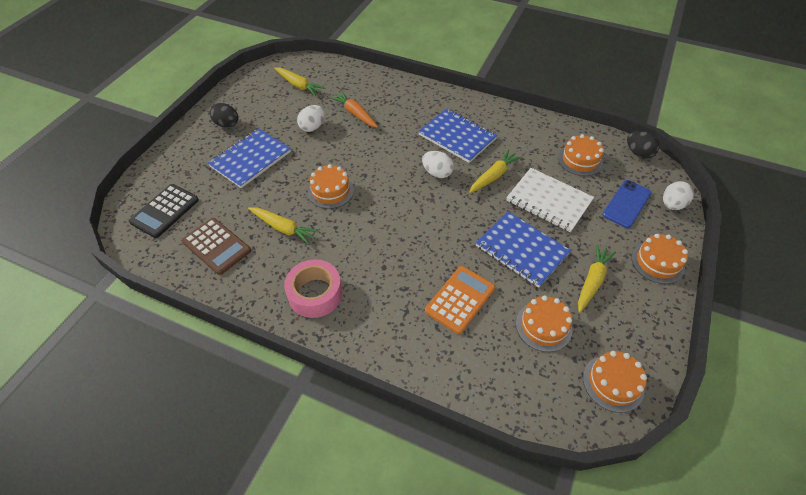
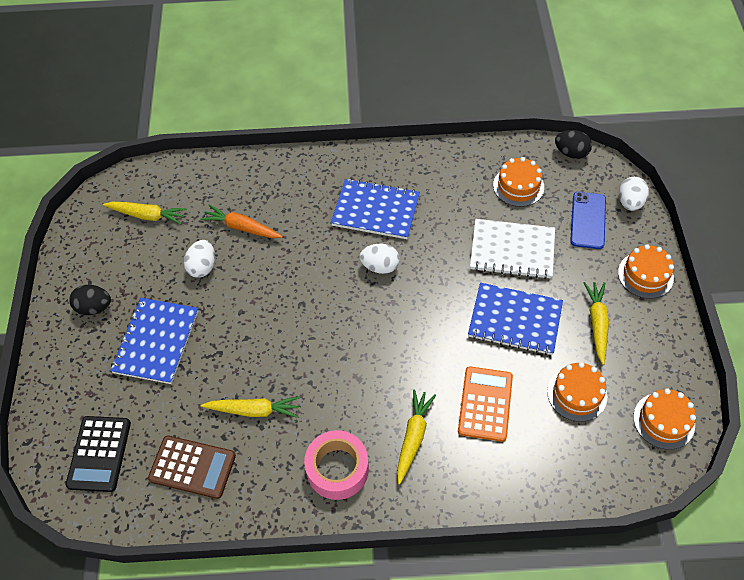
camera: 25 degrees left, 5 degrees up
(330, 191) = (277, 341): orange cake -> none
(494, 176) = (441, 244): yellow carrot -> yellow carrot (413, 437)

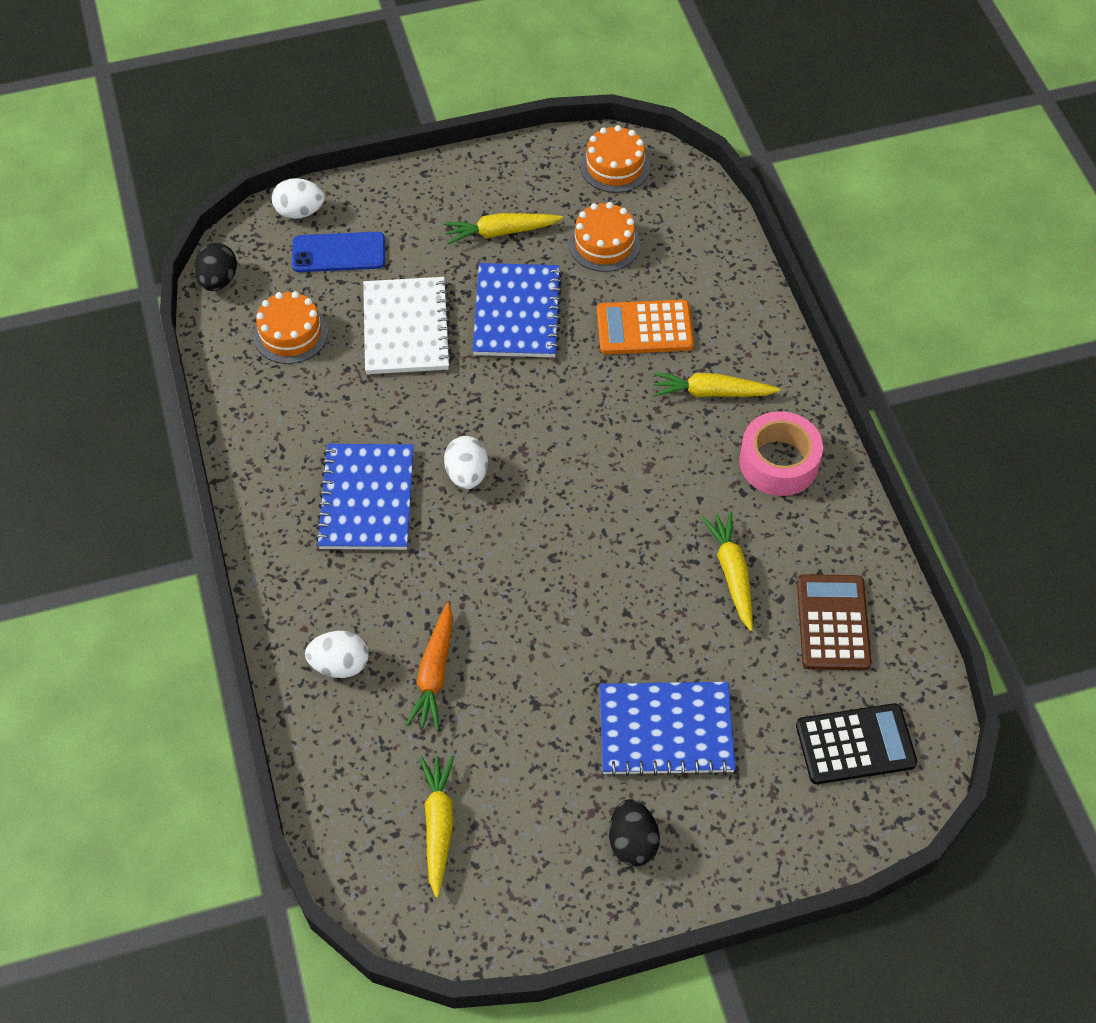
camera: 105 degrees left, 0 degrees up
(202, 267) = (520, 707): white egg -> white egg (340, 664)
(645, 275) = (416, 191): orange cake -> none

